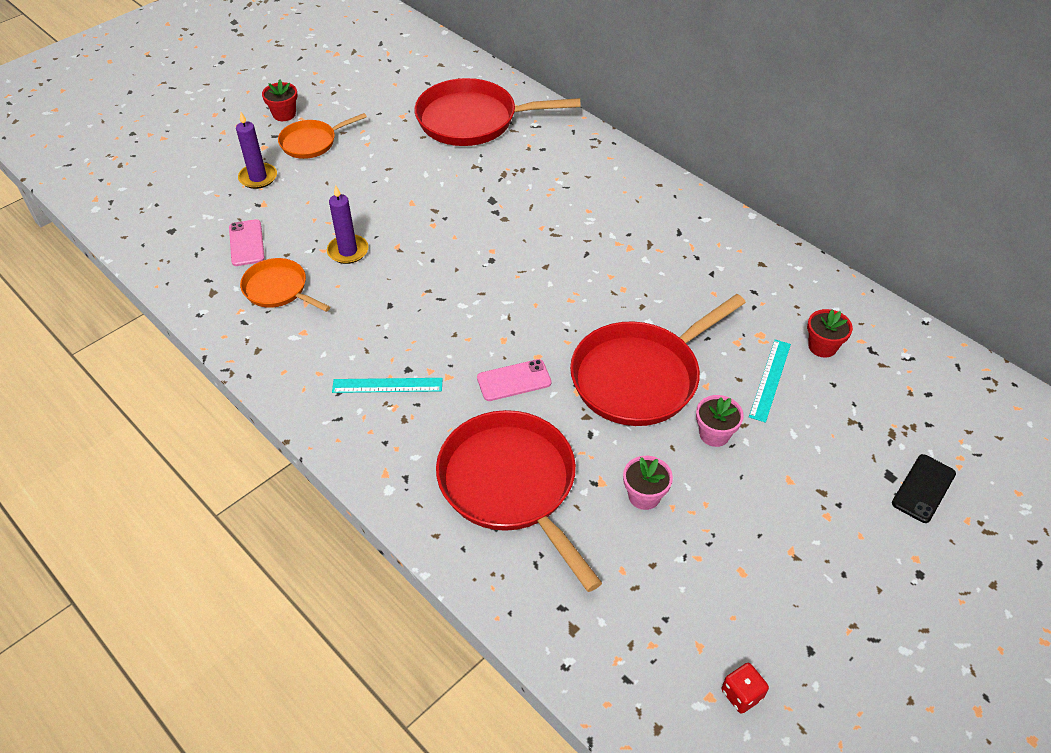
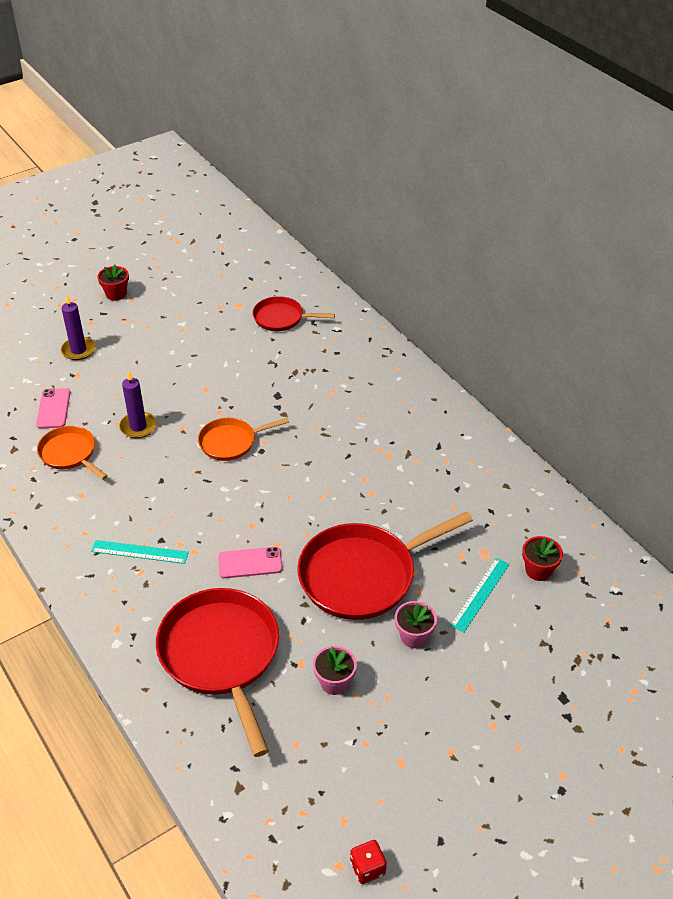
camera: 10 degrees right, 5 degrees down
(311, 142) = (133, 323): orange pan -> orange pan (231, 442)
(473, 120) = (281, 318): red pan -> red pan, size x0.55
(923, 488) = (590, 714): black phone -> none

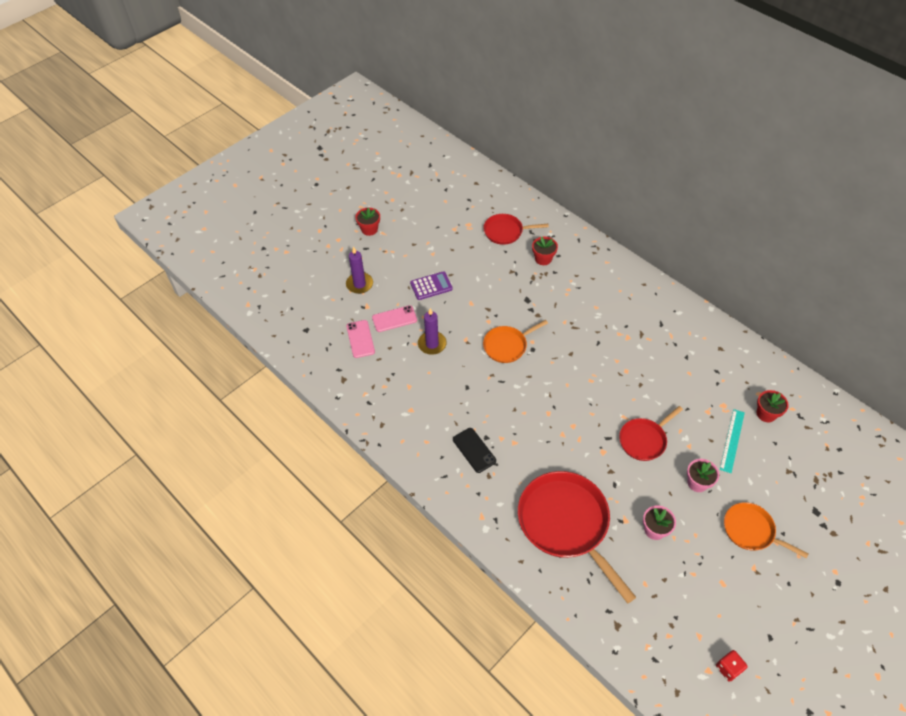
camera: 10 degrees left, 10 degrees up
(70, 454) = (388, 376): orange pan -> orange pan (751, 530)
(139, 552) = (474, 450): turquoise ruler -> black phone
(164, 364) = (431, 286): none -> purple calculator
(250, 563) = (559, 445): pink phone -> pink phone (394, 319)
(316, 353) = (543, 259): none -> red flower pot
(363, 575) = (644, 440): red pan -> red pan, size x0.55

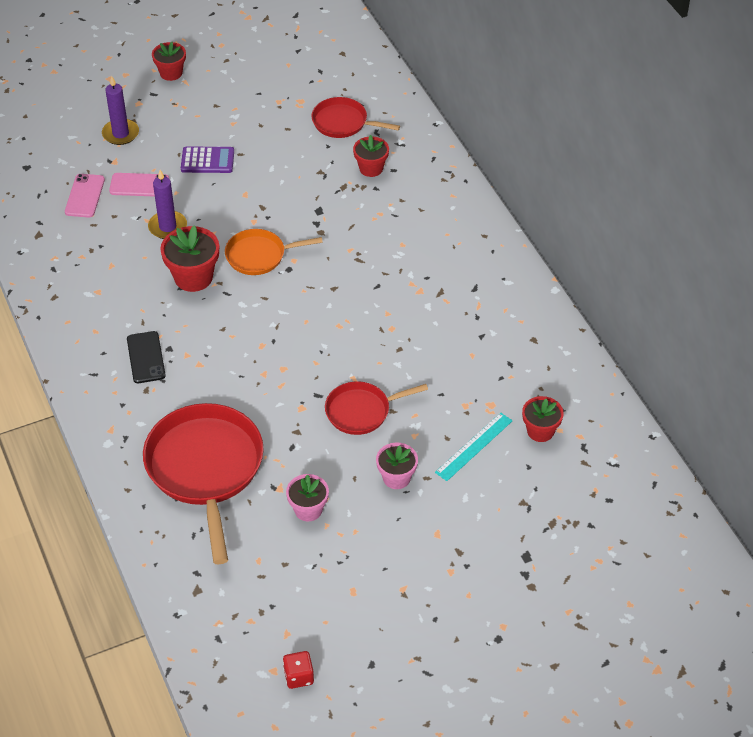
camera: 20 degrees right, 5 degrees down
(472, 376) = (193, 277): none -> red flower pot
(751, 530) = (427, 549): orange pan -> none

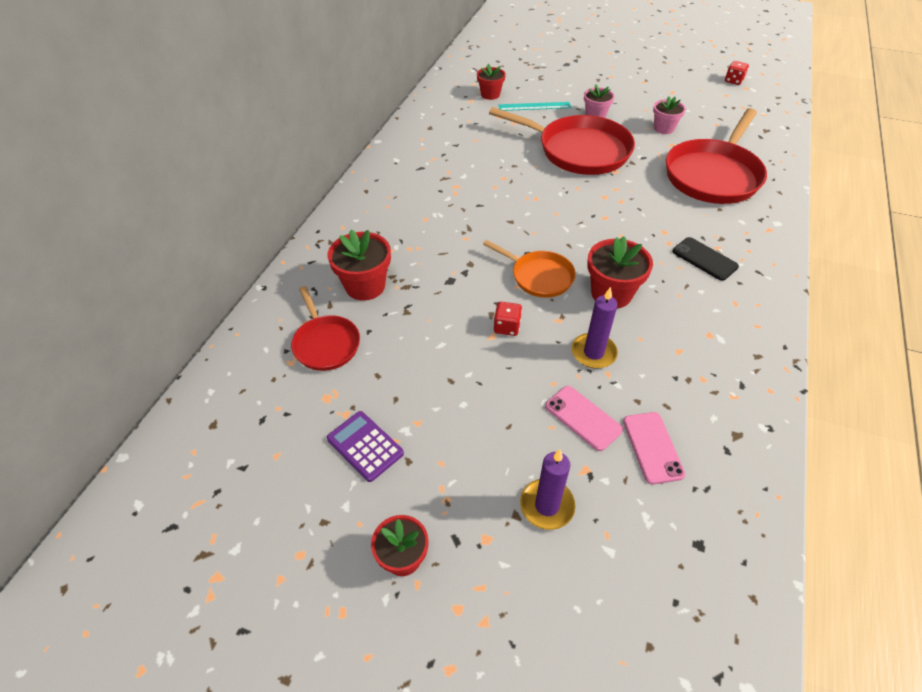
camera: 135 degrees left, 0 degrees up
(85, 196) = (652, 447): pink phone -> pink phone turned 60 degrees counterclockwise
(146, 357) = (704, 259): black phone -> black phone turned 75 degrees counterclockwise
(207, 160) = (489, 396): purple calculator -> purple calculator (365, 446)
(242, 206) = (507, 327): none -> red dice
(361, 411) = (578, 150): red pan -> red pan, size x1.82
(371, 168) = (365, 286): red flower pot -> red flower pot, size x1.53

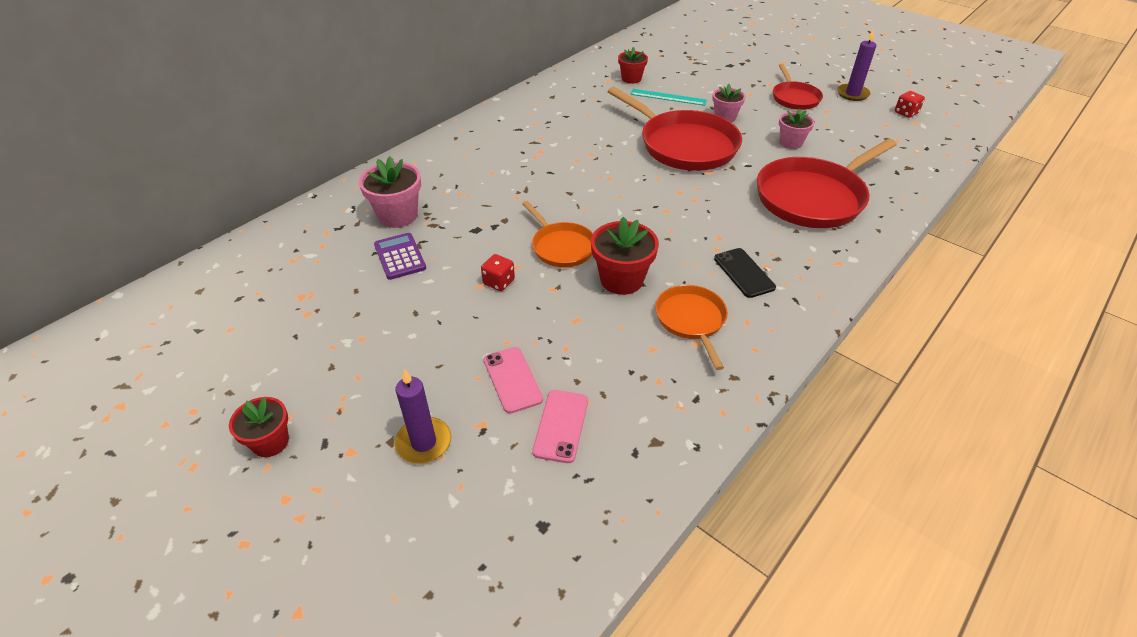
camera: 20 degrees right, 5 degrees down
(326, 343) = (331, 253): red pan -> red pan (794, 98)
(365, 286) = (398, 215): red flower pot -> pink flower pot
(365, 446) = (304, 344): purple calculator -> purple calculator (400, 257)
(593, 353) = (565, 326): purple candle -> purple candle (852, 94)
(692, 315) = (691, 320): none -> orange pan

